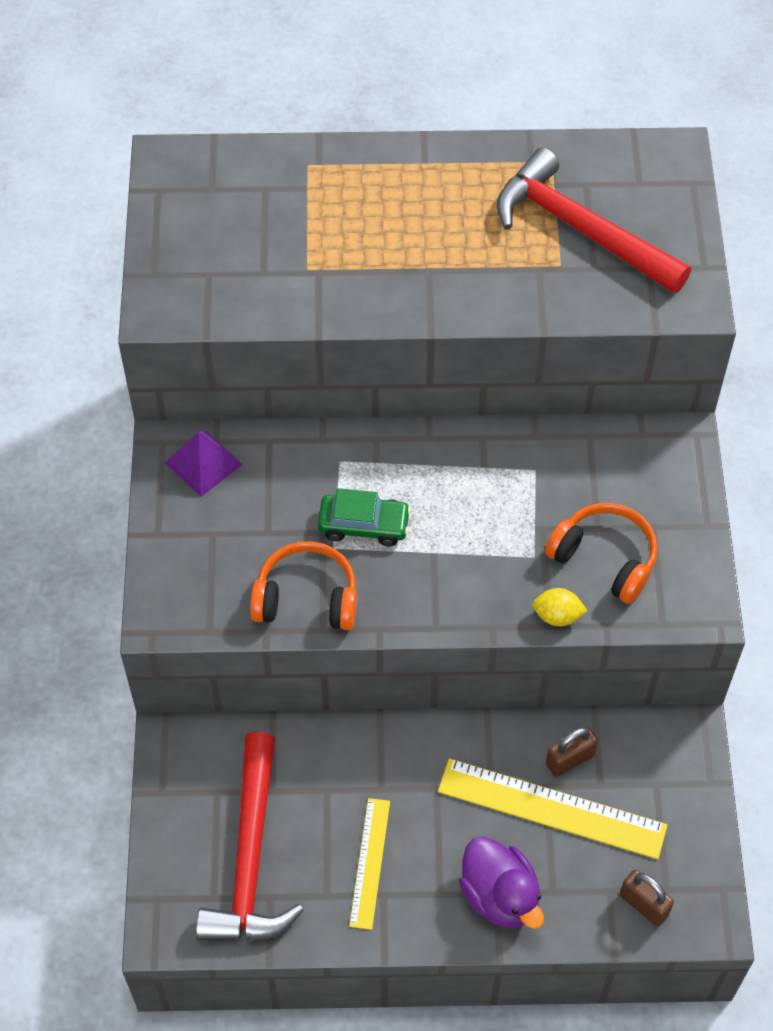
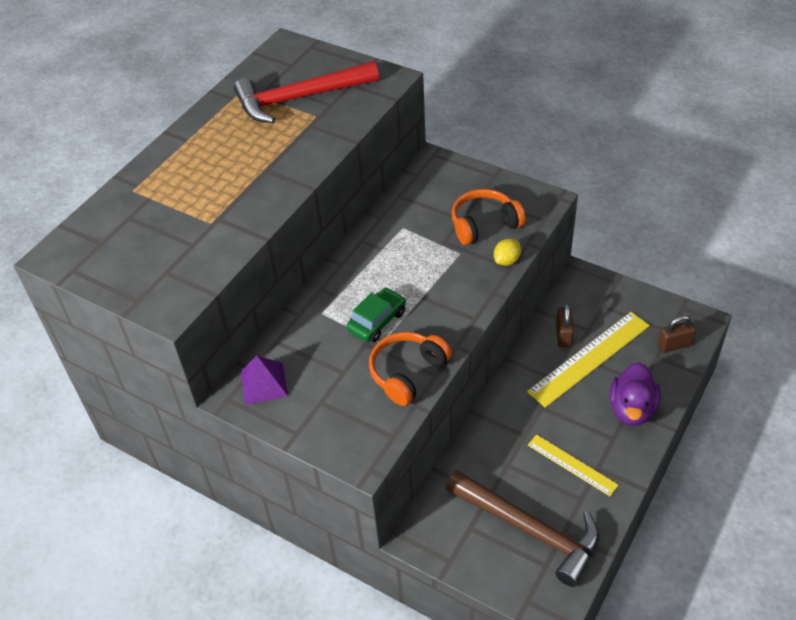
camera: 55 degrees left, 10 degrees down
(250, 857) = (530, 530): red hammer -> brown hammer
(500, 896) = (632, 409): purple duck -> purple duck turned 105 degrees clockwise

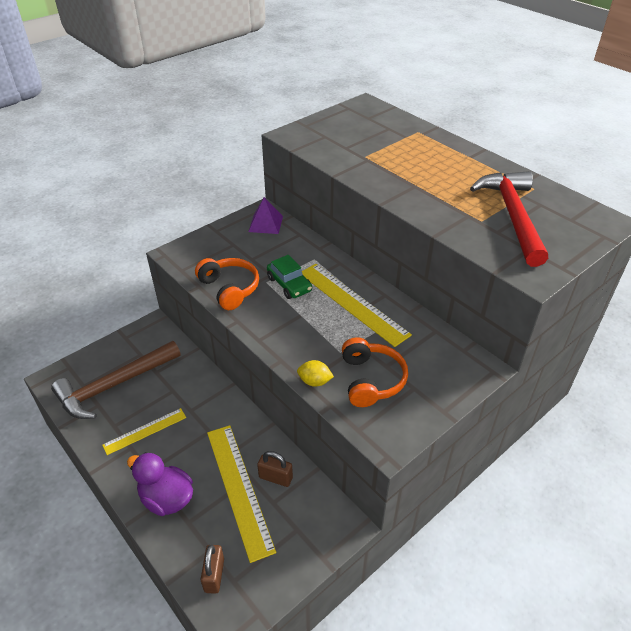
camera: 105 degrees right, 5 degrees down
(385, 261) = (352, 303): none -> yellow ruler
(507, 260) = (314, 381): yellow lemon -> yellow lemon turned 45 degrees counterclockwise

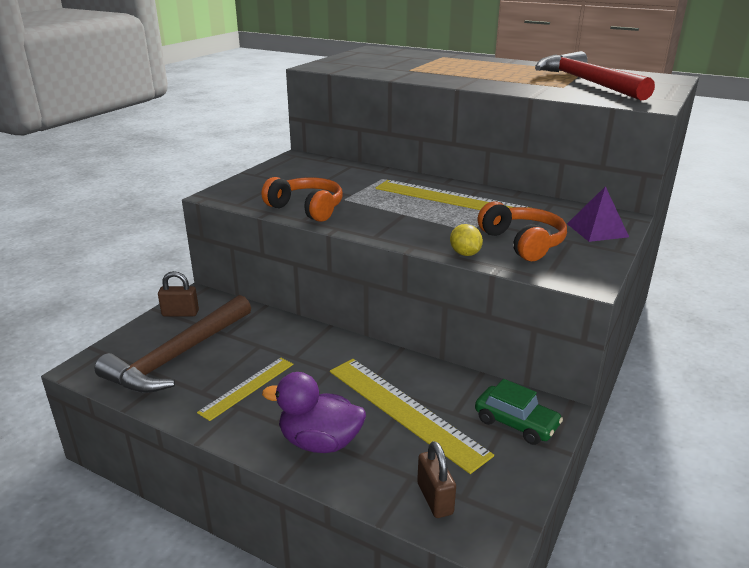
camera: 20 degrees left, 15 degrees down
(266, 224) = (307, 164): purple pyramid -> purple pyramid (597, 230)
(275, 477) = (441, 391): brown padlock -> brown padlock (180, 313)
(289, 284) = (372, 197): green car -> green car (516, 423)
(314, 381) = (465, 254): yellow lemon -> yellow lemon turned 75 degrees clockwise

